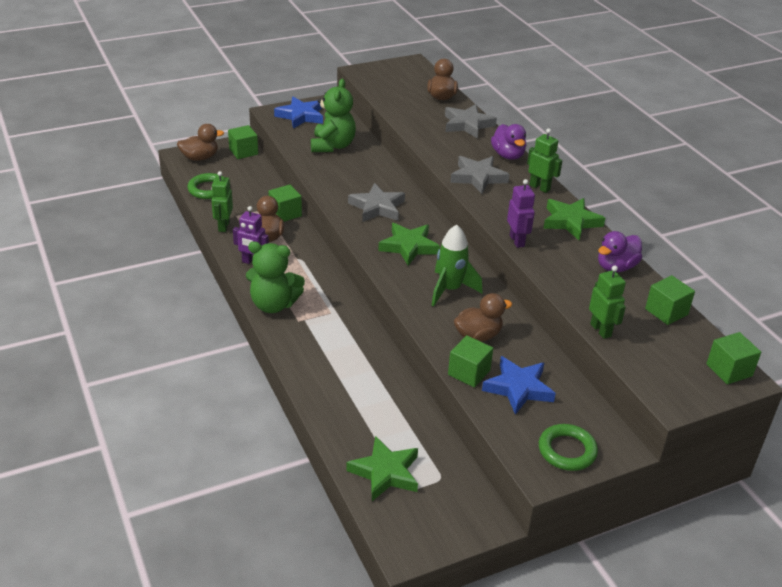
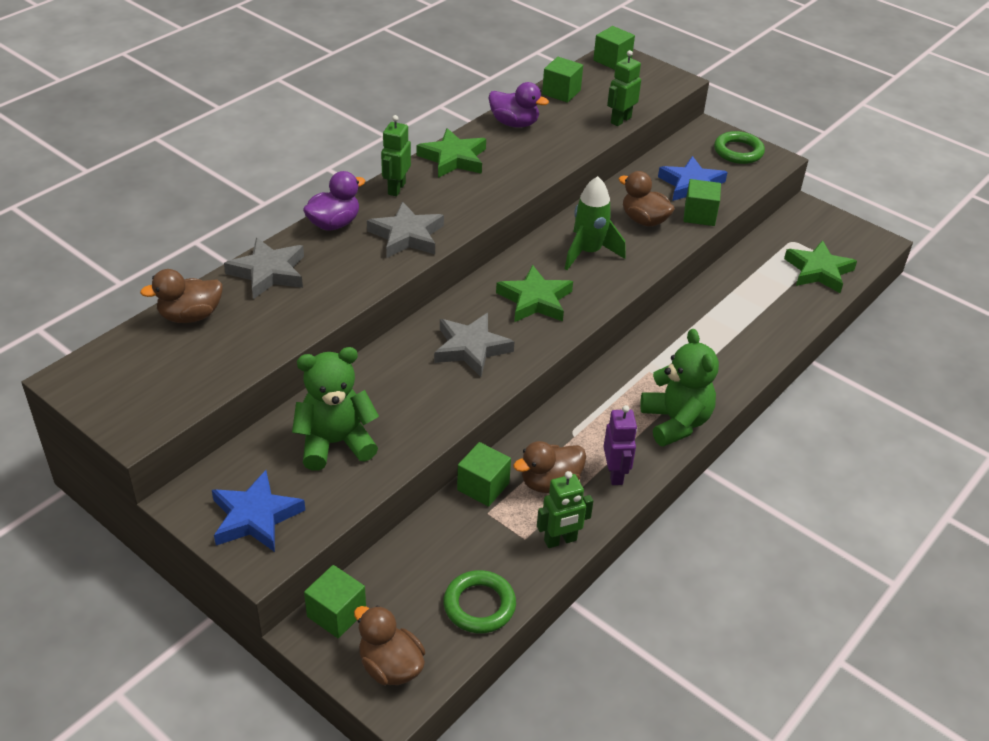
camera: 115 degrees left, 5 degrees up
(517, 241) = (520, 185): purple robot -> none

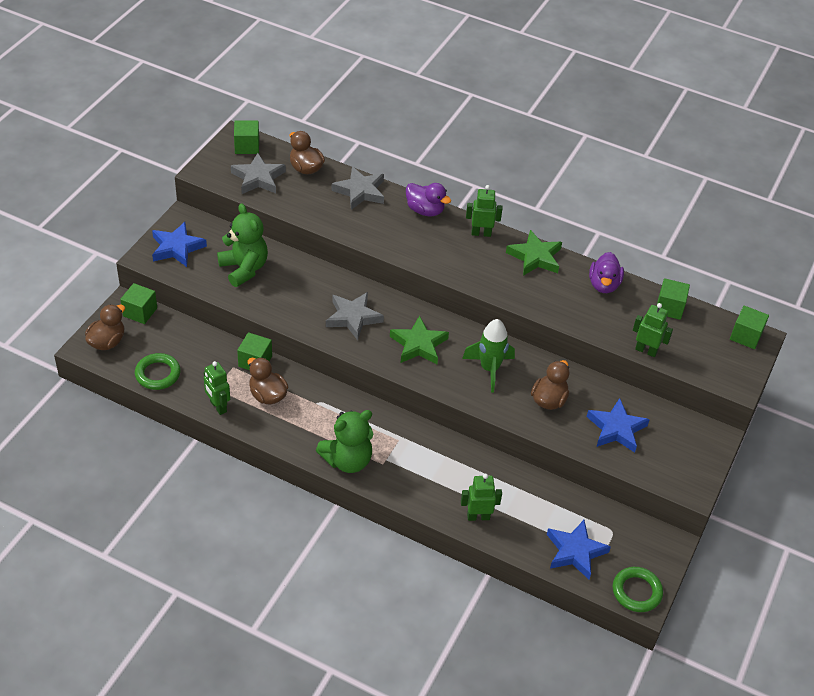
camera: 75 degrees right, 5 degrees up
(407, 236) = (427, 248): grey star -> grey star (258, 178)
(615, 474) = (285, 429): purple robot -> none
(699, 215) = (574, 436): green cube -> green cube (247, 146)
(738, 151) = (690, 460): green ring -> green ring (636, 592)
(769, 330) = (478, 516): none -> green robot
(818, 271) = (575, 552): green star -> blue star

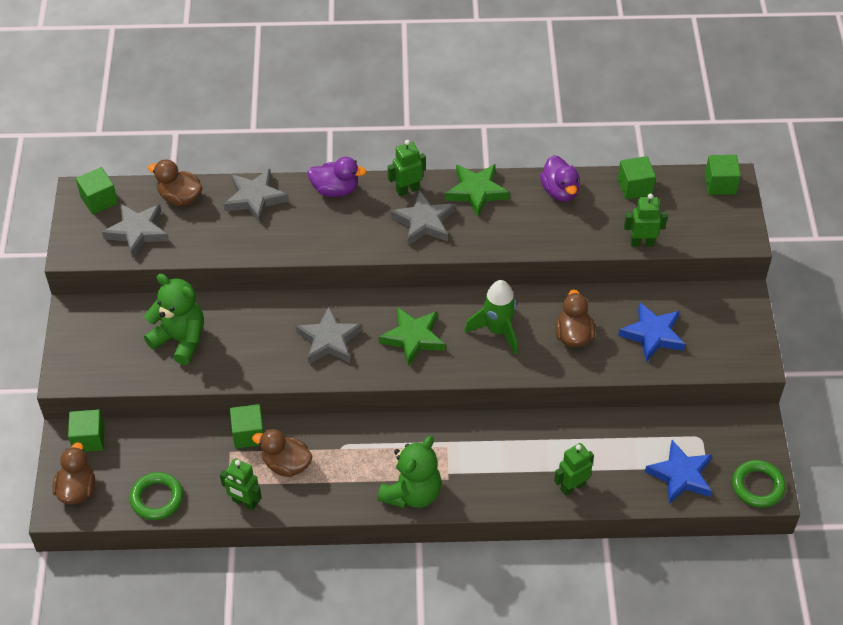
camera: 25 degrees left, 5 degrees up
(177, 248) = (92, 349): blue star -> none
(477, 261) = (424, 222): none -> grey star

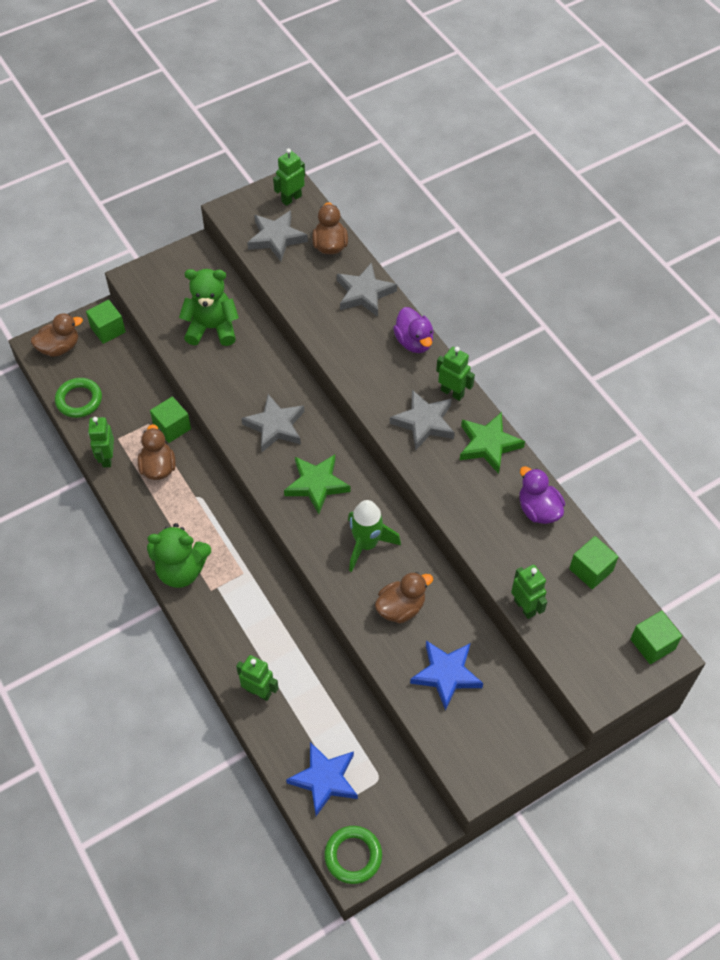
camera: 60 degrees right, 5 degrees up
(99, 200) = (291, 198): green cube -> green robot
(180, 339) = (212, 328): green teddy bear -> green teddy bear turned 90 degrees counterclockwise
(560, 191) = (538, 510): purple duck -> purple duck turned 105 degrees clockwise

